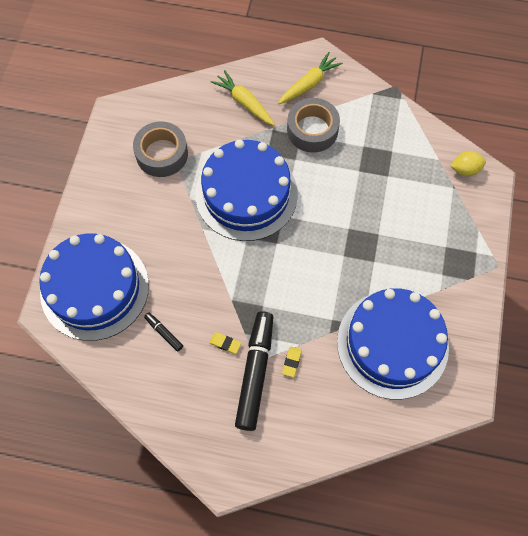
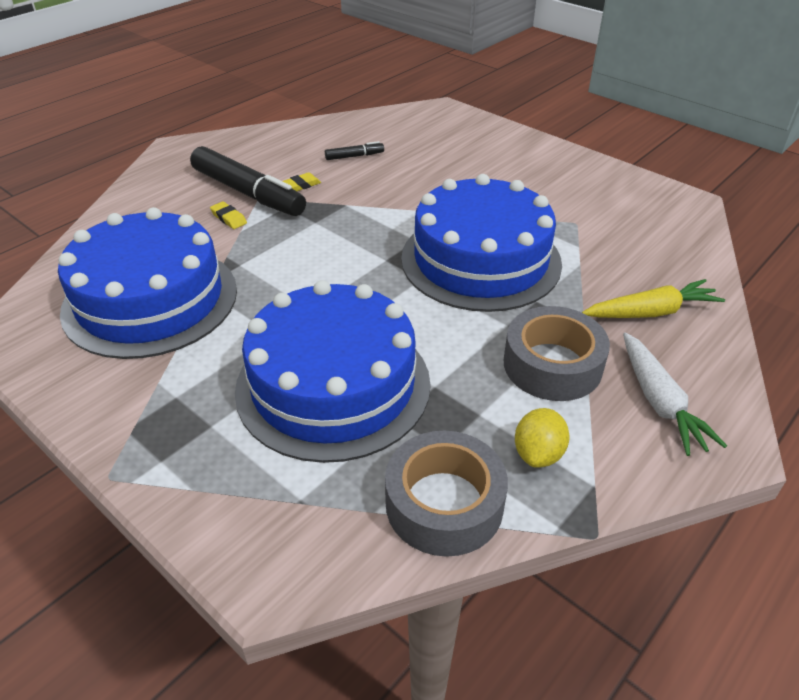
camera: 120 degrees right, 25 degrees down
(94, 288) = (444, 134): blue cake -> blue cake (333, 385)
(162, 154) = (595, 215): grey tape -> grey tape (444, 503)
(309, 84) = (659, 402): yellow carrot -> white carrot
(465, 170) = (319, 543): yellow lemon -> yellow lemon (538, 453)

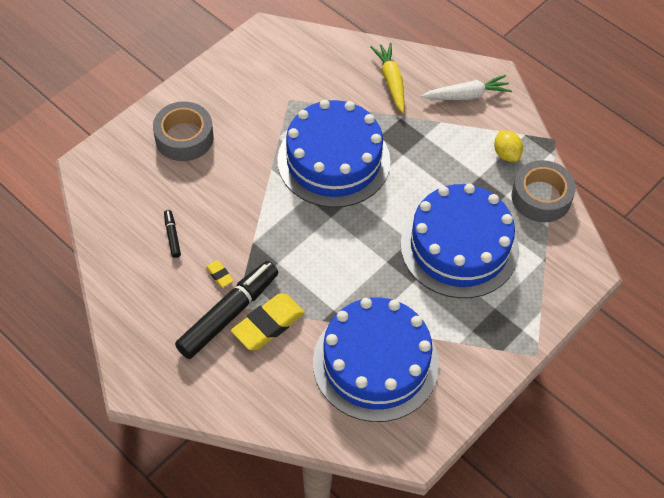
camera: 90 degrees left, 15 degrees up
(229, 218) = (268, 324): yellow eraser -> yellow eraser, size x2.16
(538, 453) = (506, 154): yellow lemon -> yellow lemon turned 45 degrees clockwise
(552, 365) = (439, 137): grey tape -> grey tape (184, 137)

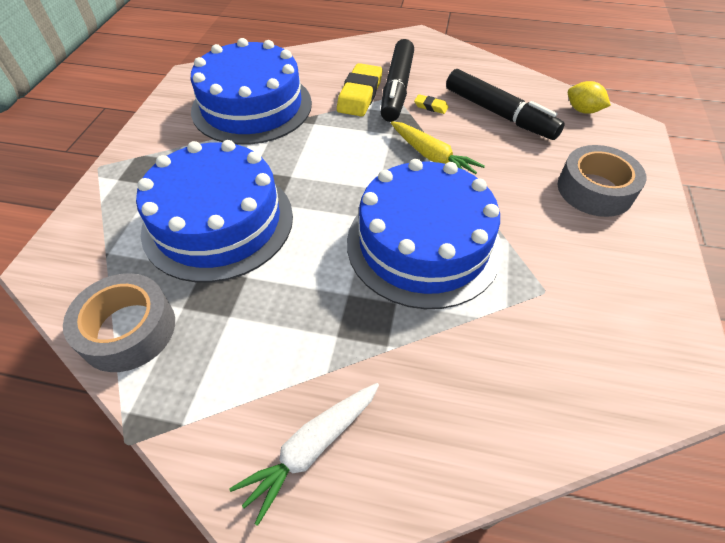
camera: 150 degrees right, 5 degrees down
(172, 236) = (498, 113): black marker -> black marker, size x2.30
(391, 81) = (445, 402): yellow carrot -> yellow carrot (432, 157)
(506, 154) = (202, 371): yellow lemon -> yellow lemon (582, 110)

